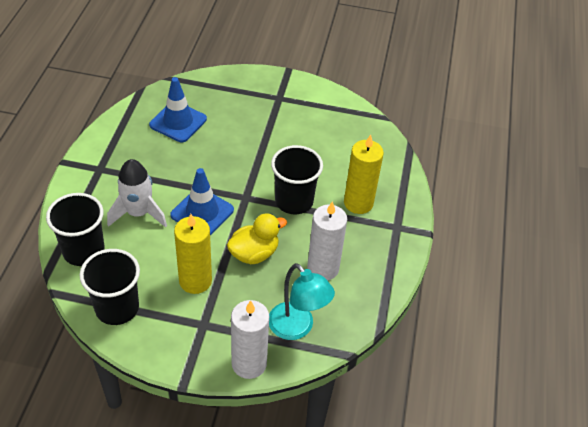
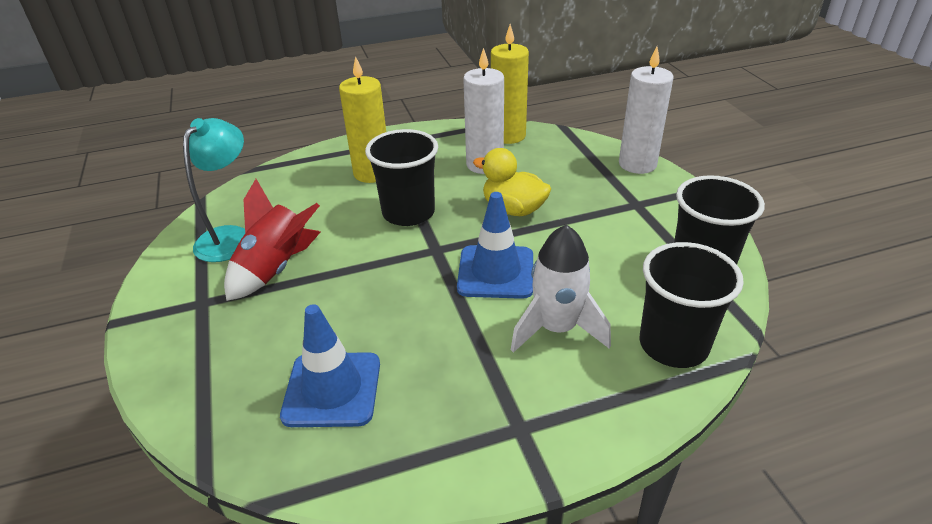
camera: 115 degrees left, 10 degrees down
(195, 281) = (595, 232): yellow candle -> yellow candle (508, 135)
(284, 129) = (276, 269): none -> red rocket
(297, 328) = (569, 155): turquoise lamp -> turquoise lamp (231, 236)

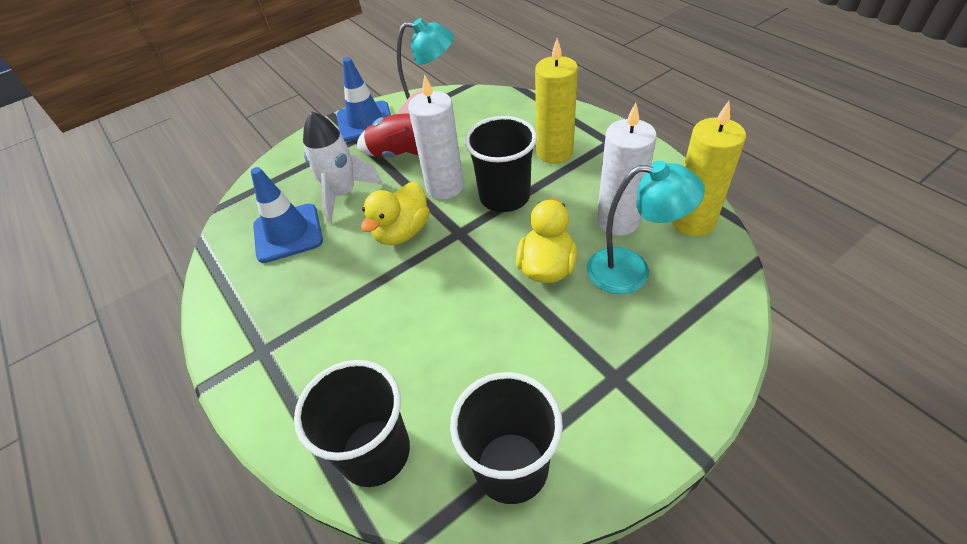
camera: 75 degrees right, 10 degrees up
(406, 288) = (402, 232): none -> yellow duck
(496, 272) = (441, 283): blue traffic cone -> blue traffic cone (365, 122)
(541, 172) = (631, 271): none -> turquoise lamp
(557, 328) = (377, 348): white rocket -> white rocket (343, 194)
(637, 164) = (713, 362): white candle -> white candle (445, 187)

